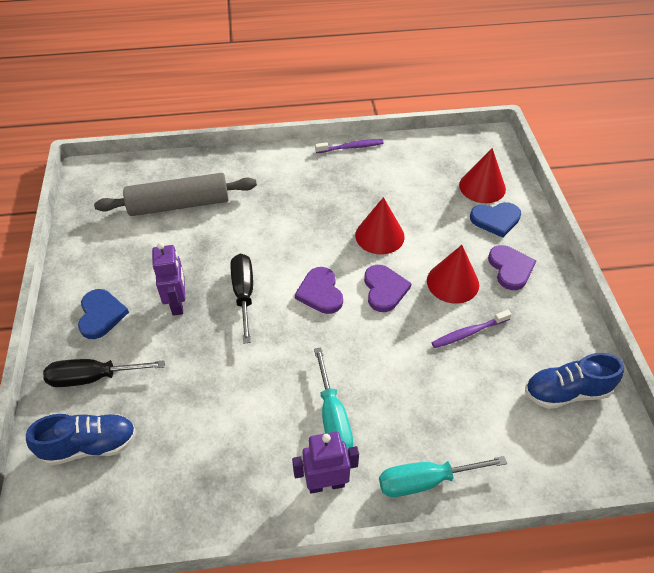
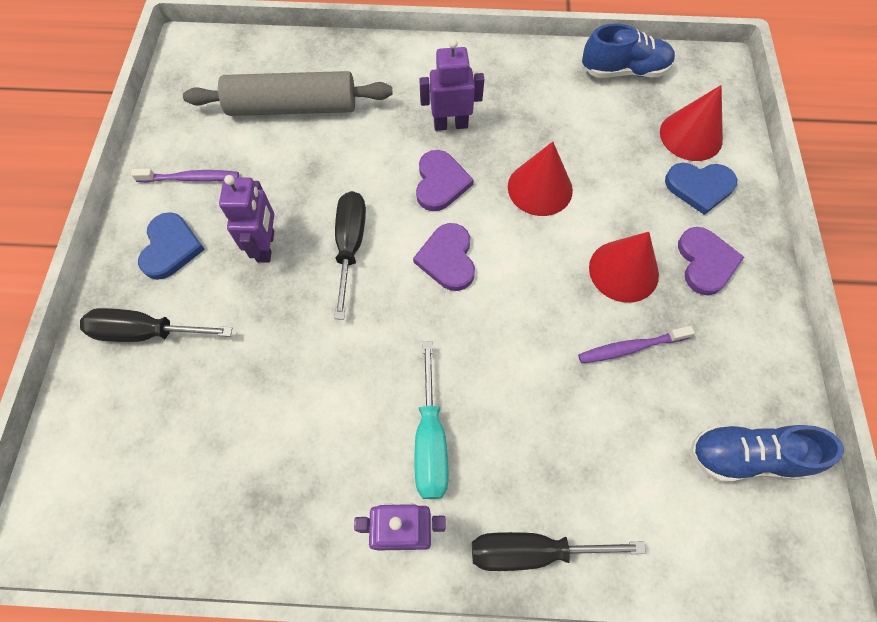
camera: 10 degrees right, 15 degrees up
(90, 445) = (126, 424): blue shoe -> blue shoe (624, 71)
(304, 201) = (450, 124): none -> purple robot
(351, 147) = (526, 54): purple toothbrush -> purple toothbrush (191, 178)
(384, 289) = (531, 267): purple heart -> purple heart (440, 182)
(425, 481) = (532, 551): turquoise screwdriver -> black screwdriver

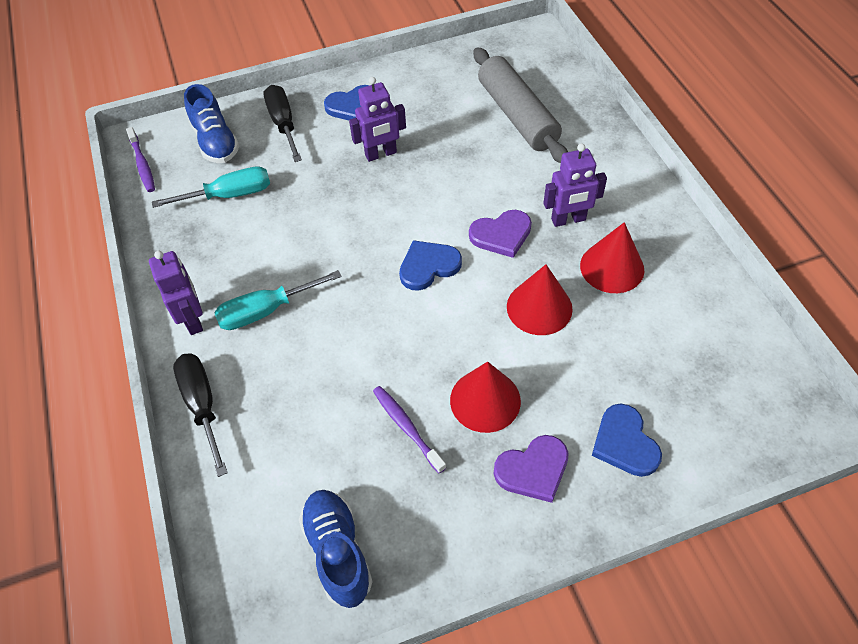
camera: 70 degrees right, 10 degrees down
(191, 178) = (416, 90): purple toothbrush -> purple toothbrush (142, 164)
(227, 432) = (229, 195): none -> turquoise screwdriver
(350, 246) = (407, 201): black screwdriver -> none
(447, 259) = (428, 266): purple heart -> blue heart
(450, 124) = (568, 220): purple robot -> purple robot turned 105 degrees clockwise
(624, 71) = (735, 334): blue shoe -> blue shoe (216, 142)
(691, 135) = (689, 418): red cone -> red cone (612, 267)

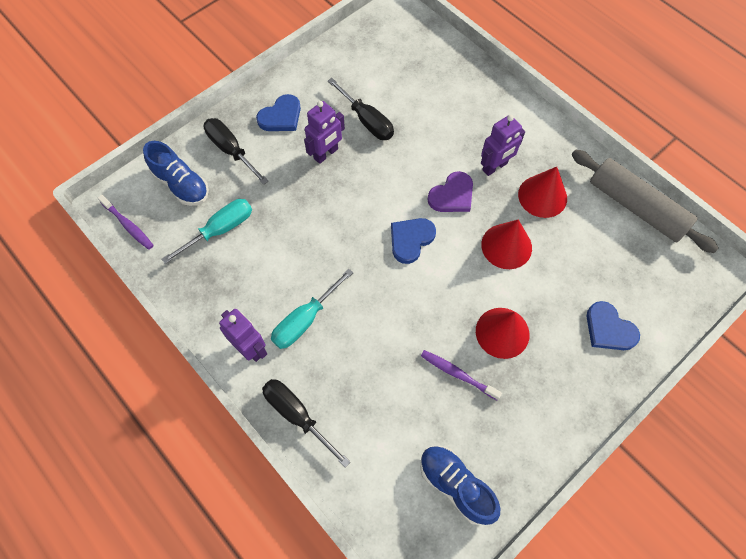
camera: 25 degrees left, 10 degrees up
(443, 134) = (367, 121): none -> black screwdriver
(517, 115) = (416, 87): grey rolling pin -> grey rolling pin (636, 207)
(533, 470) = (558, 372): purple heart -> none

